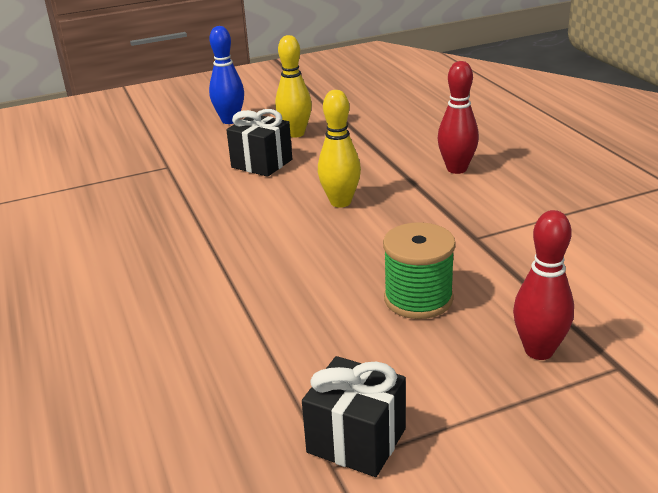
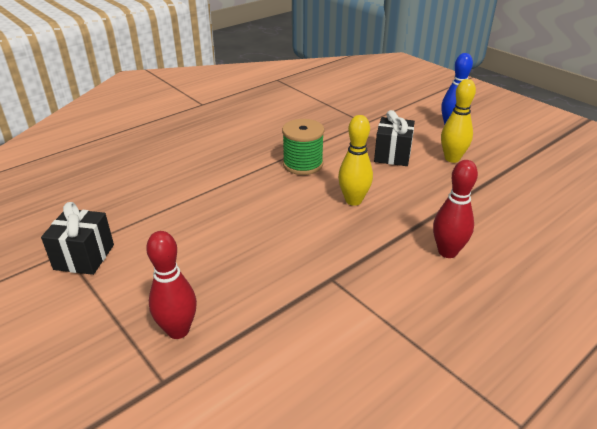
camera: 70 degrees right, 5 degrees up
(418, 299) = (233, 259): green spool -> green spool (303, 164)

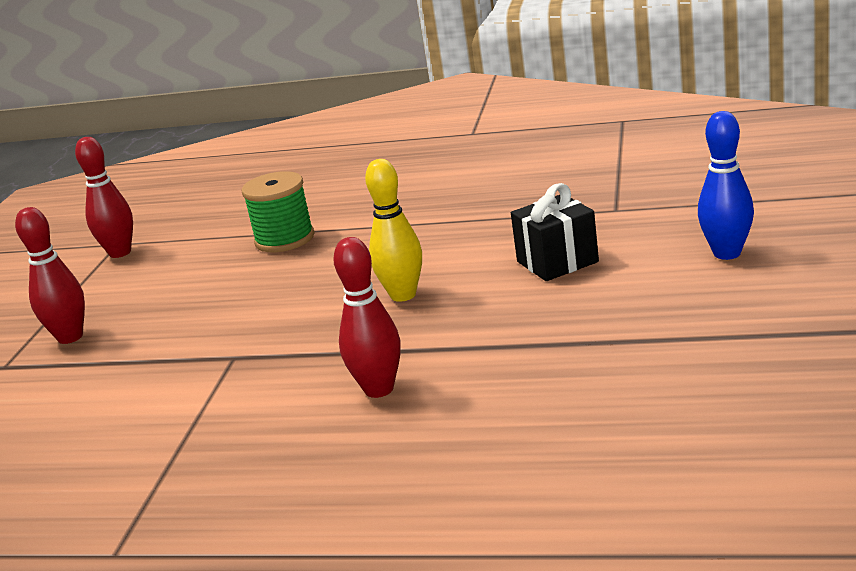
camera: 55 degrees right, 10 degrees down
(84, 257) = (120, 253): black gift -> red bowling pin
(303, 164) = (435, 236): green spool -> green spool (284, 239)
(452, 158) = (627, 294): yellow bowling pin -> none

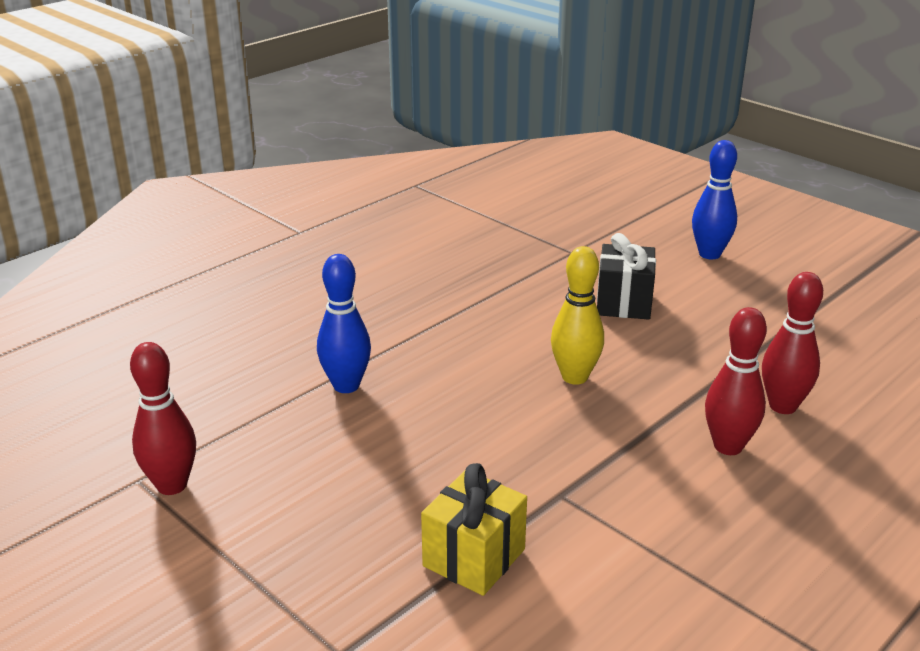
camera: 60 degrees left, 5 degrees up
(70, 337) = (346, 583): red bowling pin -> red bowling pin (782, 406)
(130, 360) = (474, 557): none -> yellow gift
(284, 239) = (346, 385): green spool -> blue bowling pin

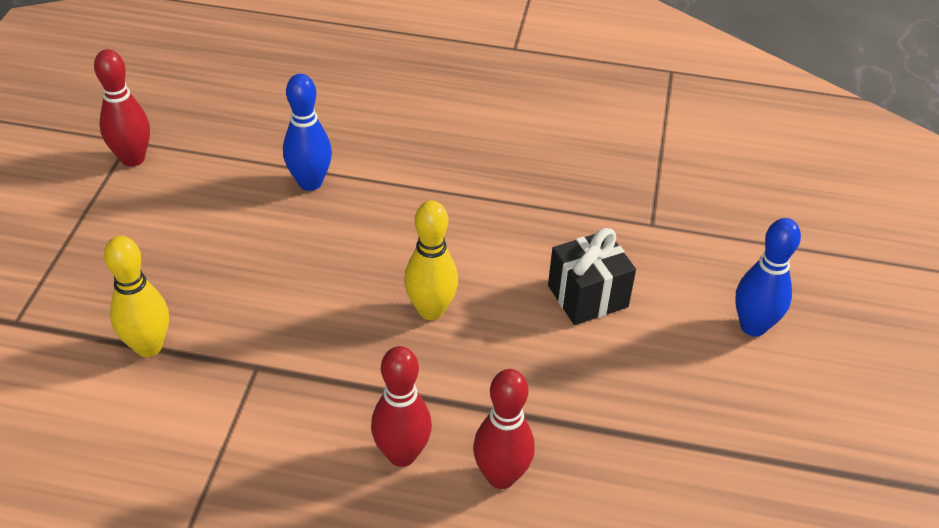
camera: 55 degrees right, 15 degrees up
(474, 557) = (148, 346): yellow gift -> yellow bowling pin

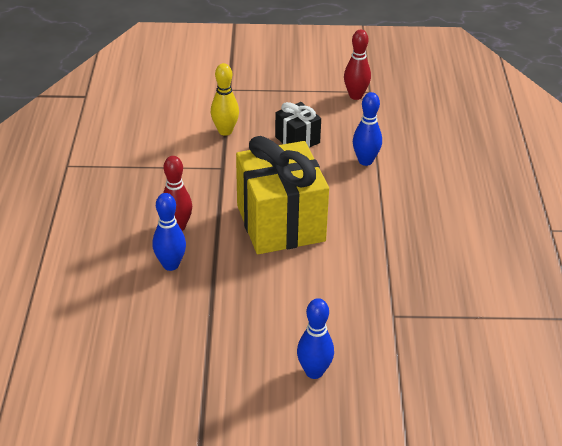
camera: 80 degrees right, 5 degrees down
(431, 310) = (280, 223): yellow bowling pin -> yellow gift
(501, 476) = (171, 265): red bowling pin -> blue bowling pin
(587, 296) = (314, 288): black gift -> black gift (297, 140)

